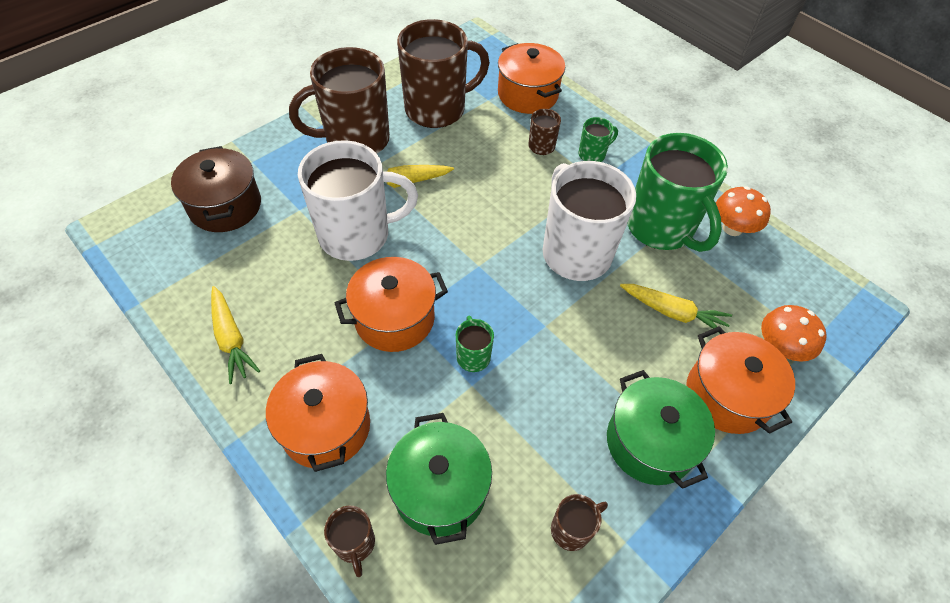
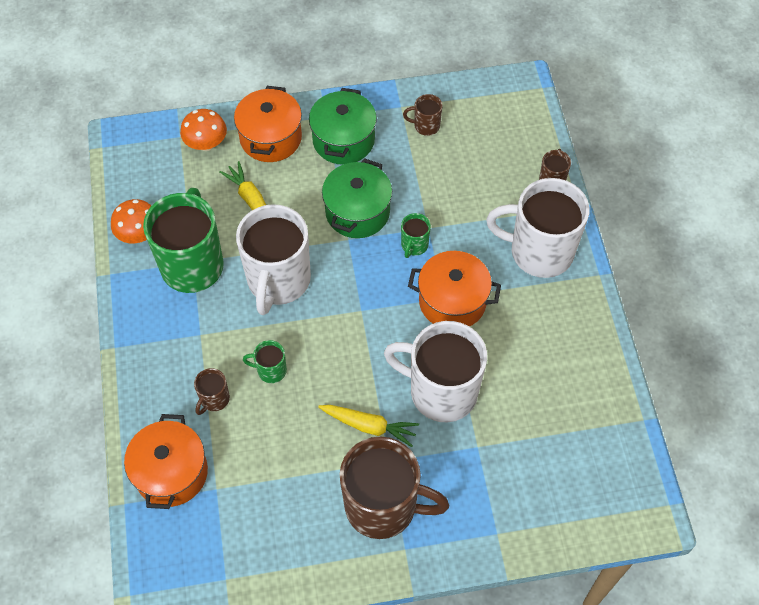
camera: 145 degrees left, 5 degrees up
(225, 206) = (542, 487): brown pot -> none
(231, 339) = (580, 349): yellow carrot -> none
(326, 427) = (539, 252): orange pot -> white mug
(437, 109) = (276, 504): brown mug -> none
(440, 489) = (487, 181): green pot -> green pot (357, 212)
(592, 154) = (178, 363): green mug -> green mug (270, 370)

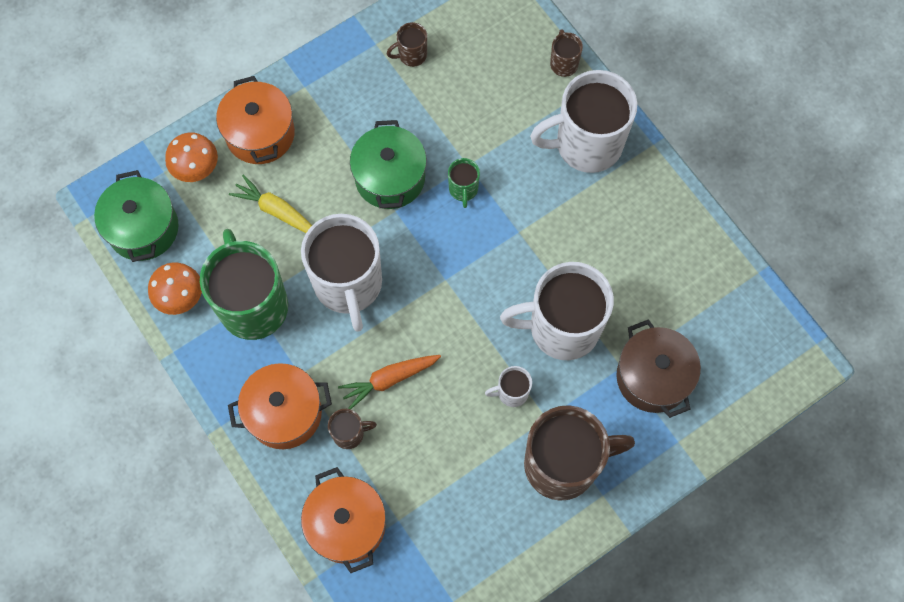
camera: 25 degrees left, 10 degrees up
(214, 399) = (349, 434): brown mug -> brown mug turned 105 degrees counterclockwise
(270, 370) = (389, 380): green mug -> orange carrot
(343, 140) = (336, 105): green pot -> green pot (143, 228)
(369, 426) = (511, 392): yellow carrot -> white mug
(452, 301) = (528, 232): orange pot -> orange pot (284, 413)
(501, 468) = (653, 377): none -> brown pot

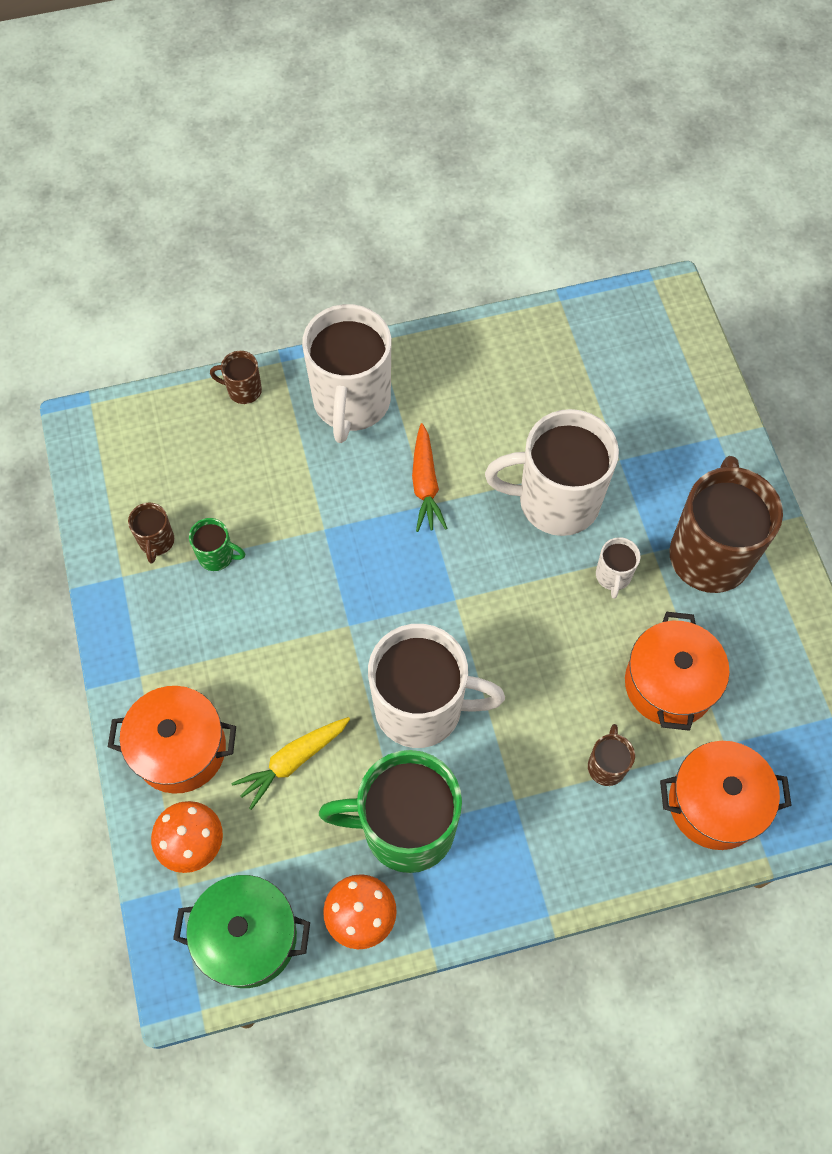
camera: 70 degrees left, 5 degrees down
(284, 413) = (557, 833): orange pot -> orange pot (669, 684)
(389, 380) = (555, 700): orange carrot -> orange carrot (425, 484)
(390, 178) = (304, 617): green pot -> none
(463, 189) = (352, 544): green mug -> green mug (217, 556)
(562, 328) = (556, 501): white mug -> white mug turned 75 degrees clockwise
(653, 377) = (641, 435): brown pot -> none

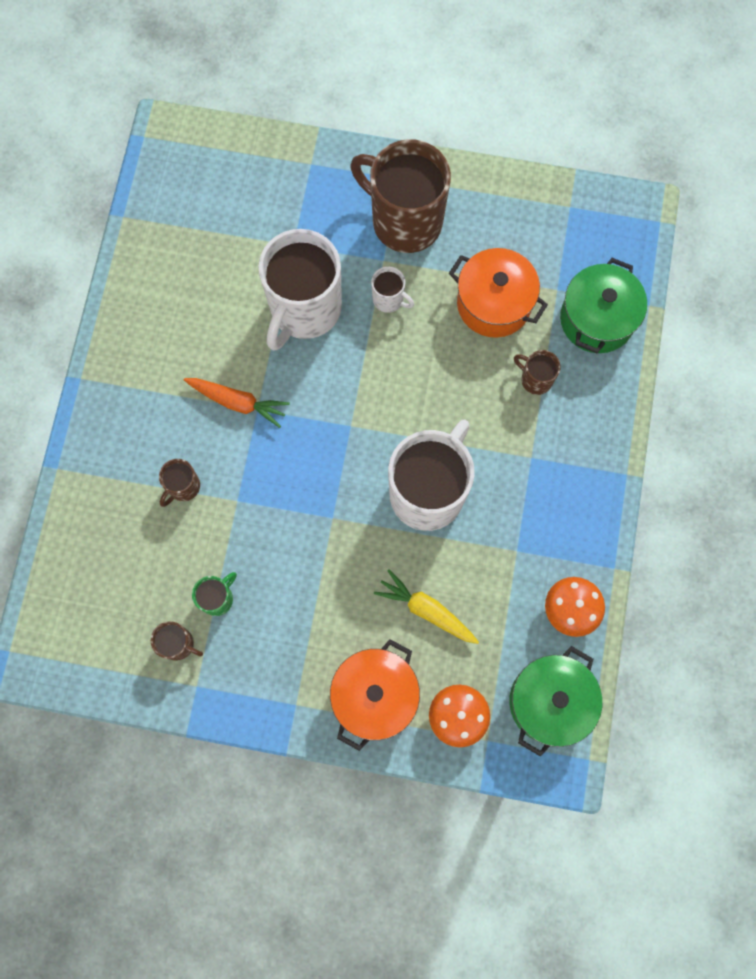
camera: 65 degrees left, 10 degrees up
(243, 390) = (68, 512): brown mug -> brown mug (183, 487)
(293, 761) = (426, 610): yellow carrot -> yellow carrot turned 135 degrees clockwise
(351, 402) = (129, 427): white mug -> none
(405, 828) = (517, 547): green mug -> none
(715, 803) = (597, 319): orange pot -> green pot

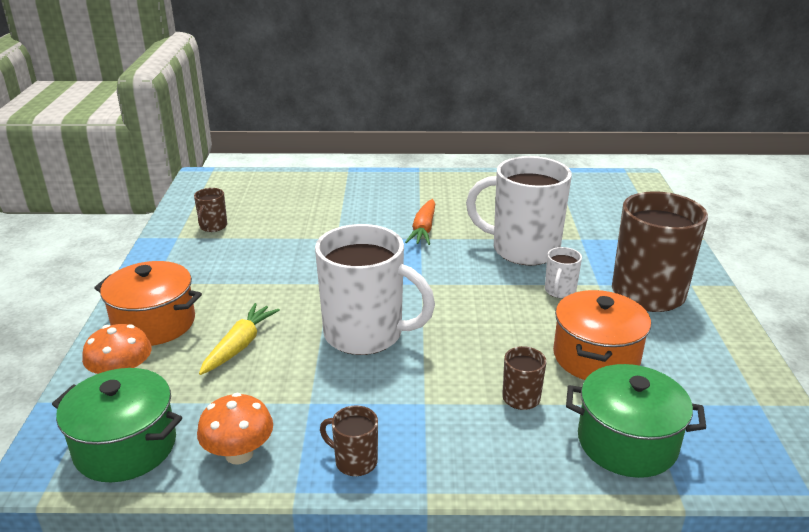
camera: 80 degrees right, 45 degrees down
(183, 487) = (344, 215): brown mug -> brown mug (354, 461)
(217, 598) = (251, 238): green mug -> none

